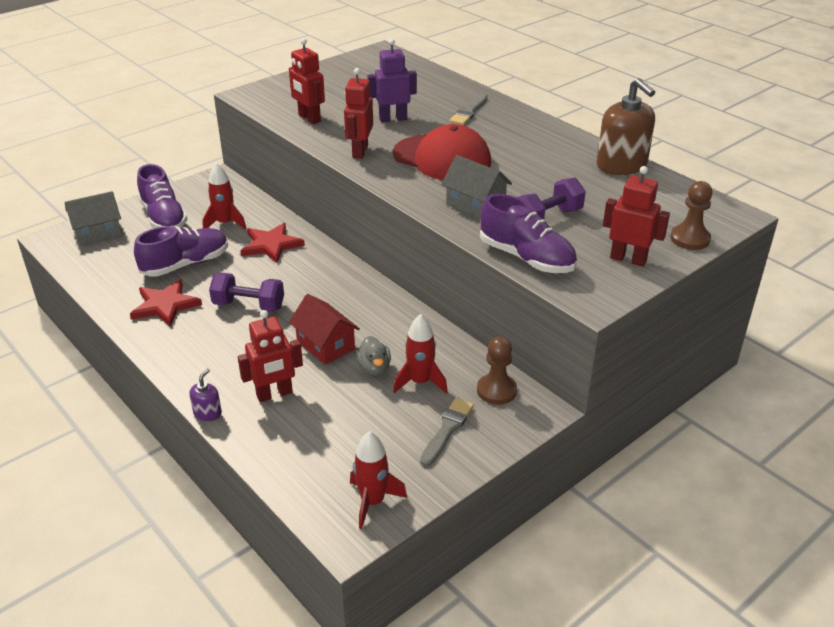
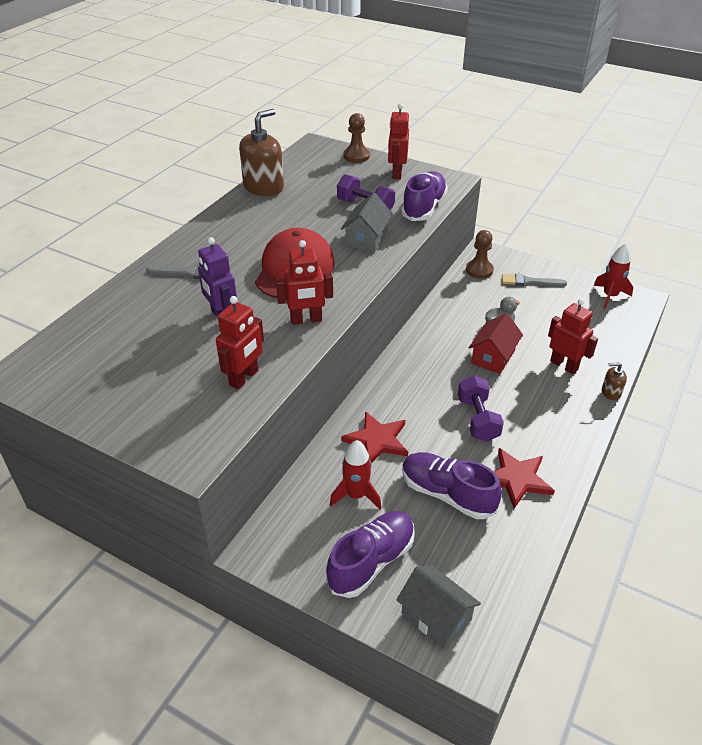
camera: 110 degrees left, 5 degrees up
(207, 413) = (610, 392): purple soap dispenser -> brown soap dispenser
(420, 382) = (496, 302): red rocket -> none

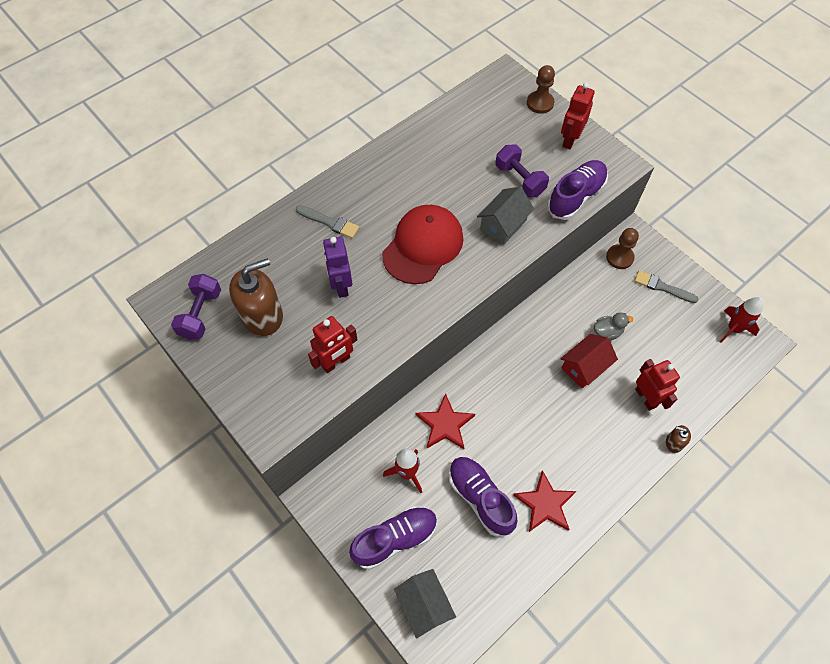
camera: 20 degrees right, 20 degrees up
(263, 187) = (434, 125): brown soap dispenser -> brown soap dispenser (262, 315)
(306, 320) = (410, 312): red robot -> none
(477, 419) = (539, 431): purple dumbbell -> purple dumbbell (201, 314)

